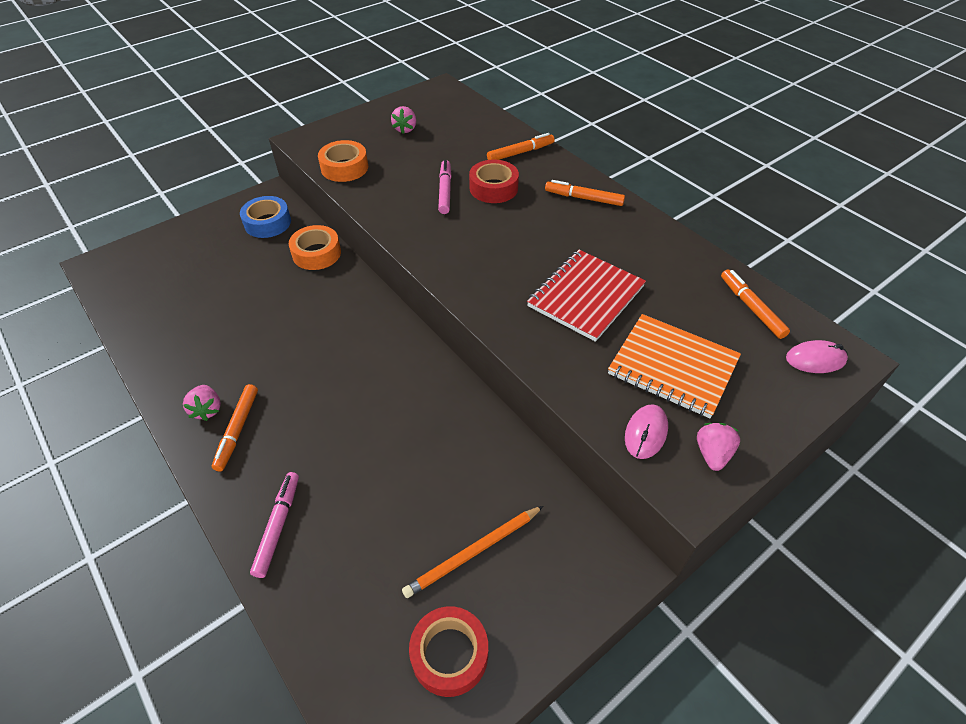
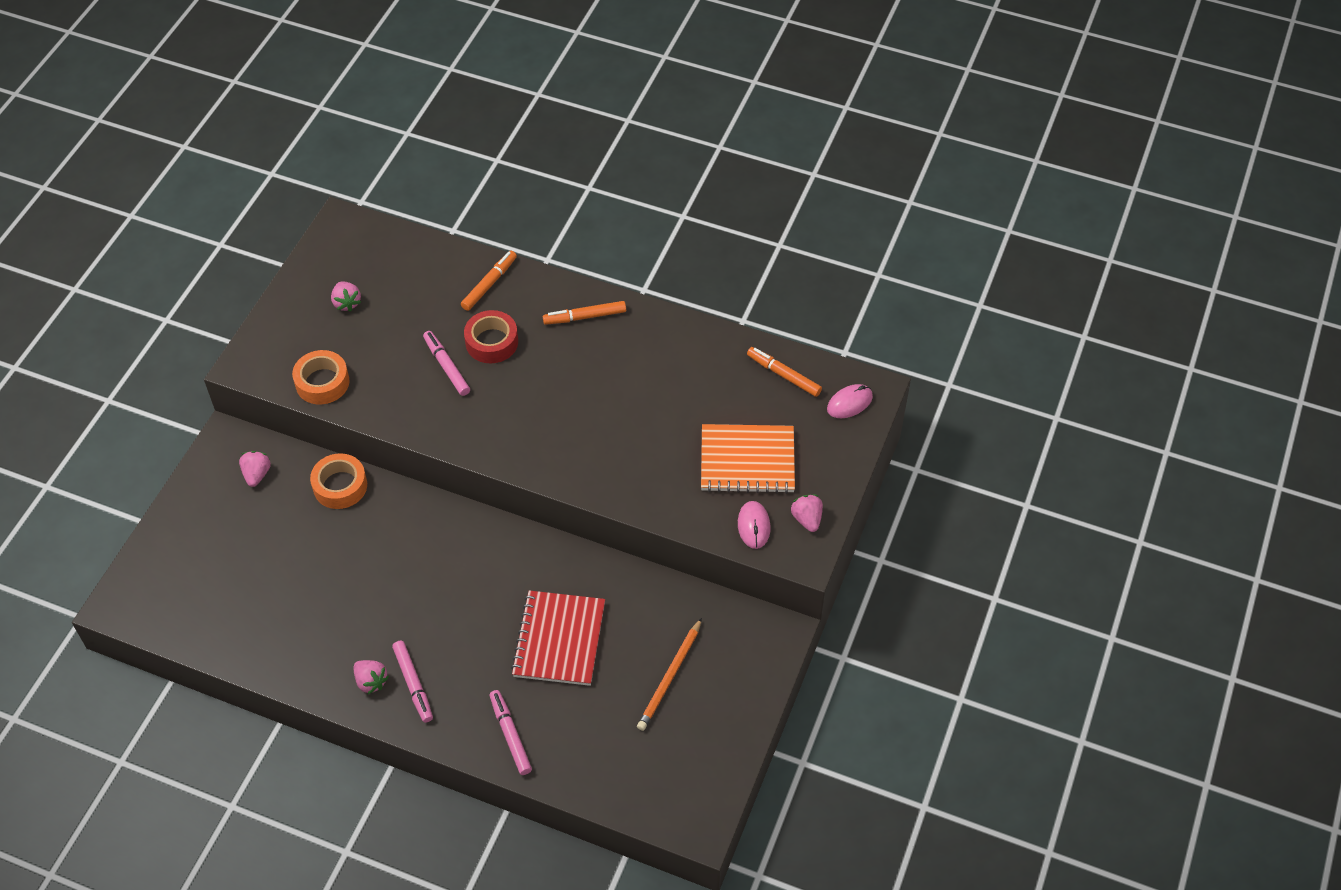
camera: 30 degrees left, 5 degrees up
(237, 430) = (413, 684): orange marker -> pink marker
(267, 223) = (257, 474): blue tape -> pink strawberry
(449, 654) = (695, 748): red tape -> none
(585, 296) = (646, 426): red notebook -> red notebook (559, 640)

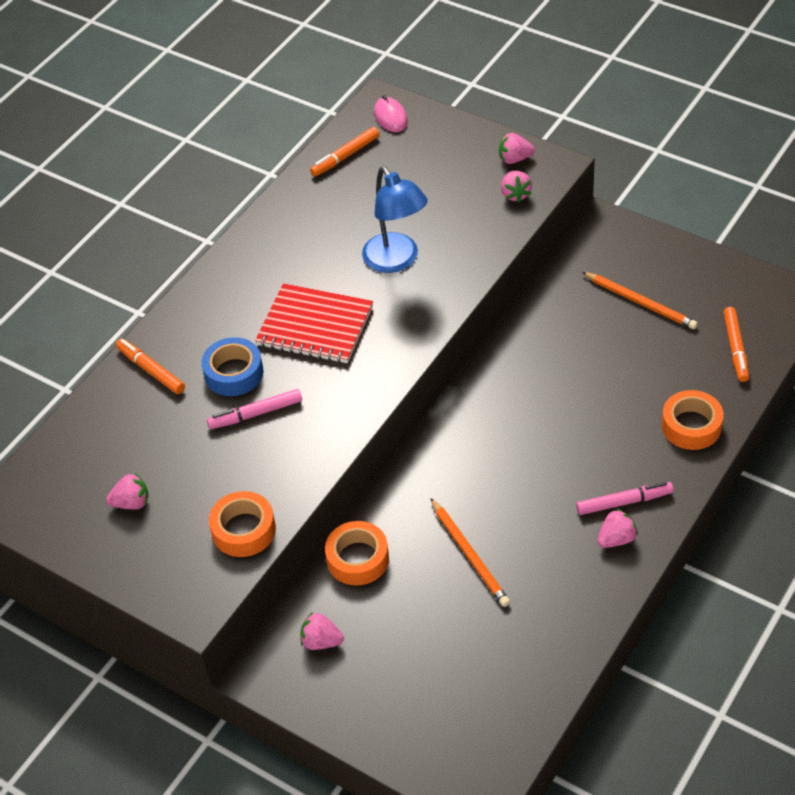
camera: 75 degrees left, 5 degrees down
(348, 568) = (469, 554): none -> orange pencil
(492, 342) = (234, 373): red tape -> blue tape
(510, 735) = (691, 426): pink marker -> orange tape
(559, 640) = (588, 381): red notebook -> red notebook (315, 326)
(585, 317) = (224, 294): orange marker -> orange marker (735, 348)
(645, 440) = (396, 261): none -> blue lamp
(747, 461) = (440, 191): orange notebook -> none
(754, 526) = (515, 194): pink mouse -> pink strawberry

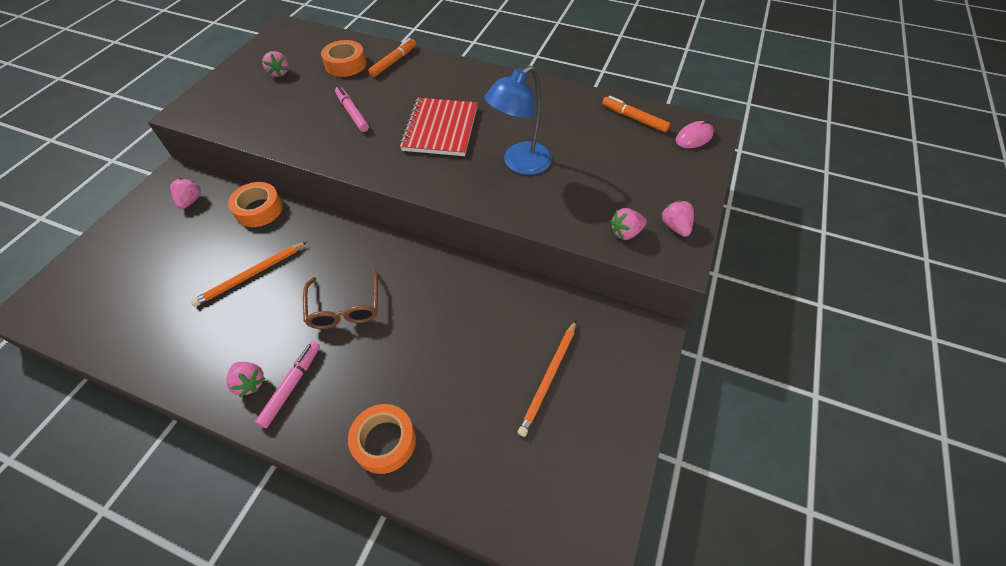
camera: 75 degrees right, 5 degrees up
(234, 373) = (391, 97): blue tape -> none
(243, 530) = (245, 123): orange tape -> orange tape (345, 64)
(532, 461) = (345, 307): none -> brown glasses
(624, 502) = (292, 385): pink marker -> pink marker turned 135 degrees counterclockwise
(735, 348) = (498, 482): orange marker -> none

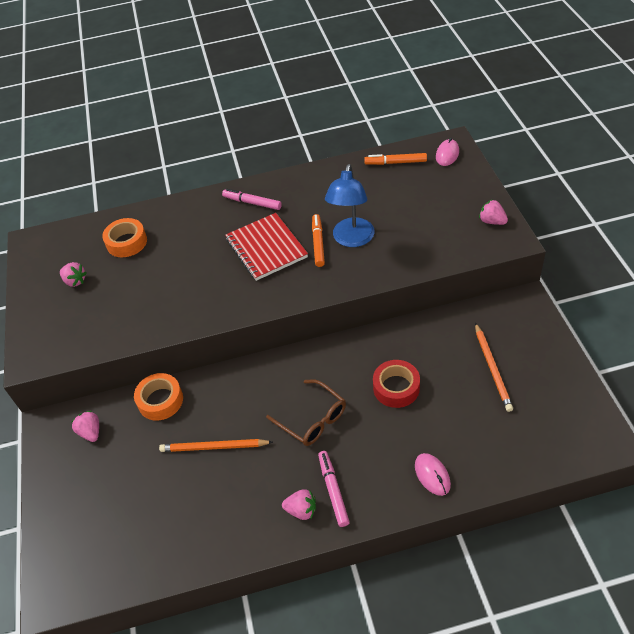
camera: 30 degrees left, 5 degrees down
(251, 275) = (214, 447): orange pencil -> orange pencil turned 75 degrees clockwise
(352, 113) = (181, 276): pink marker -> pink marker (252, 203)
(384, 441) = (432, 475): orange tape -> pink mouse
(394, 62) = (166, 218): orange marker -> orange marker (318, 243)
(441, 331) = (396, 388): none -> red tape
(625, 232) = (466, 243): pink strawberry -> none

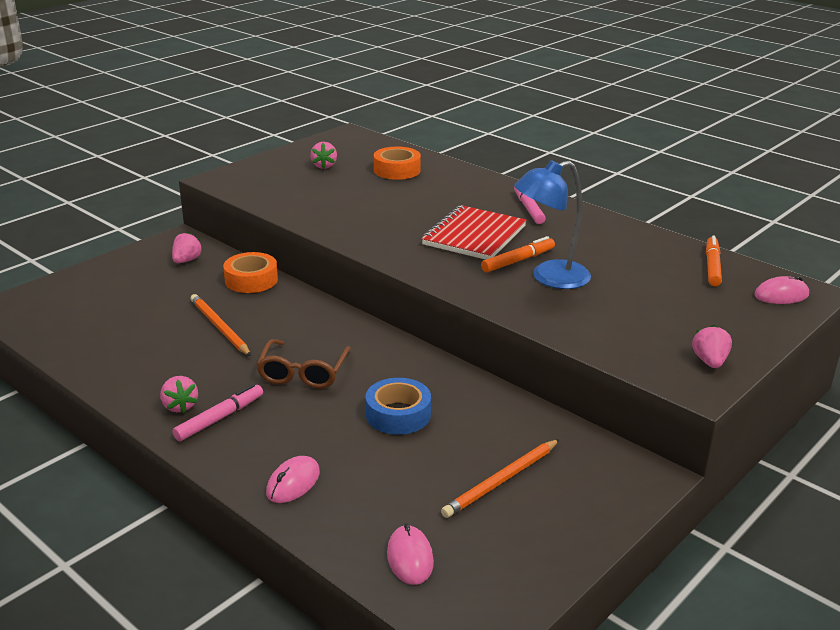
camera: 50 degrees right, 20 degrees down
(395, 162) = (712, 266): orange marker -> orange marker turned 45 degrees clockwise
(396, 388) = (398, 414): red tape -> blue tape
(535, 445) = (410, 558): none -> pink mouse

